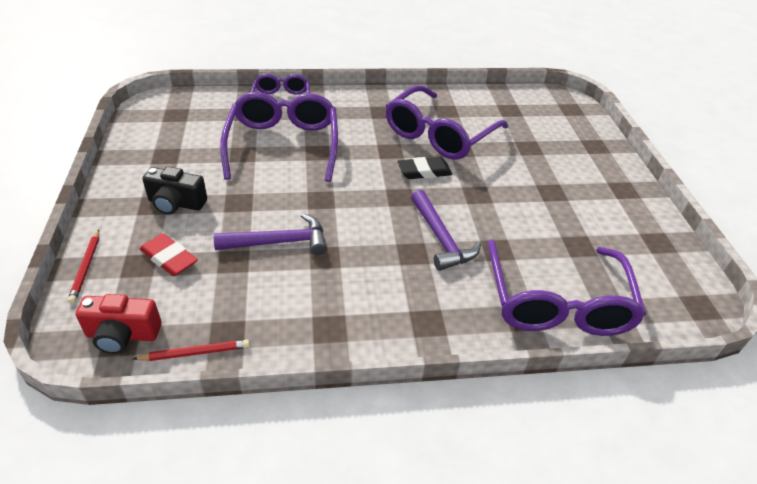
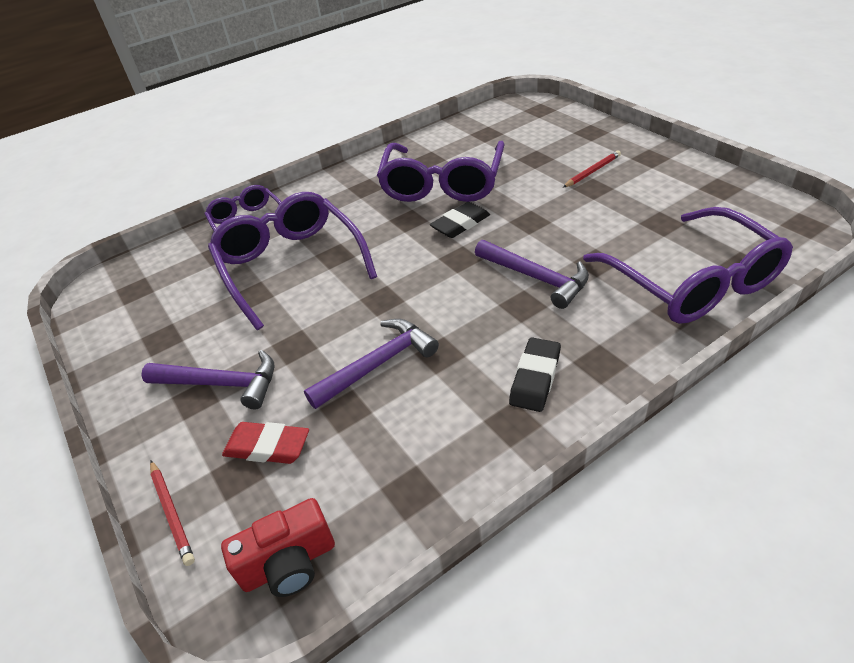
camera: 20 degrees left, 0 degrees up
(176, 204) = (222, 384): black camera -> purple hammer
(195, 353) = (393, 532): red pencil -> red pencil (592, 171)
(373, 308) = (535, 378): none -> black eraser

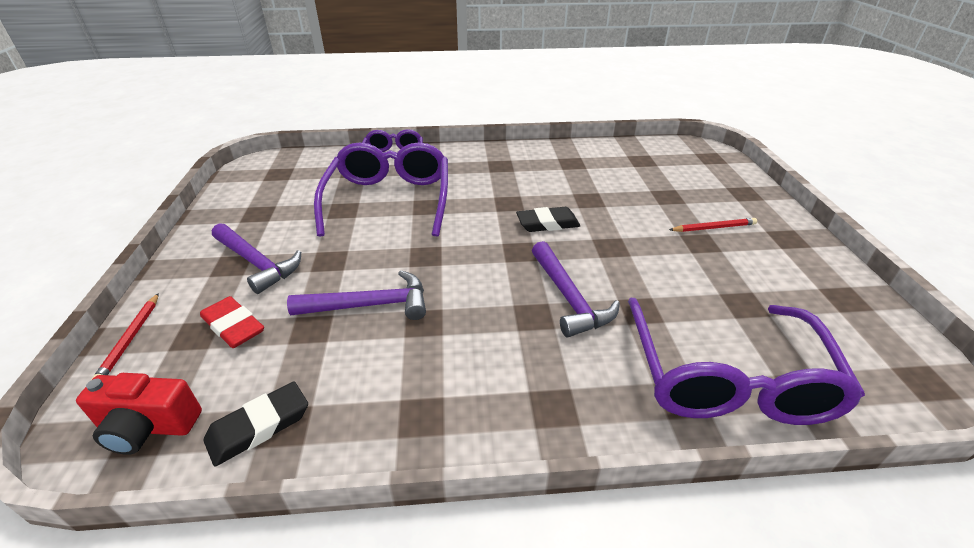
camera: 25 degrees right, 5 degrees down
(442, 184) = (564, 186): purple glasses -> none
(535, 378) = (480, 387): black eraser -> black eraser (259, 426)

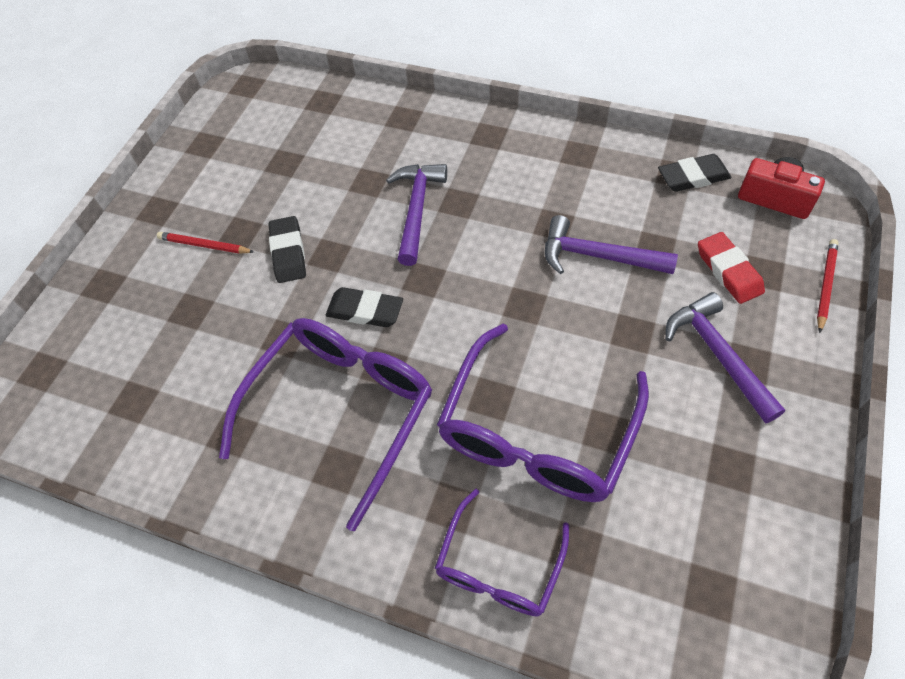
camera: 150 degrees left, 20 degrees up
(644, 240) = (288, 252): none -> black eraser
(726, 378) = (362, 120): purple glasses -> purple glasses (342, 410)

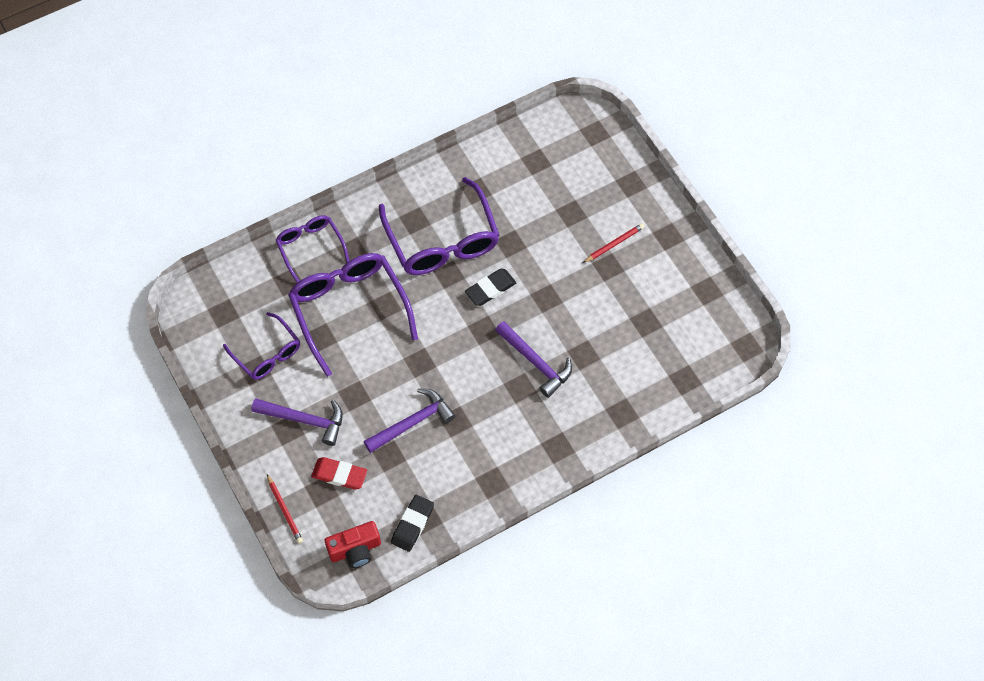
camera: 125 degrees right, 5 degrees up
(288, 252) = (567, 280): black eraser -> none
(696, 473) = (267, 354): none -> purple glasses

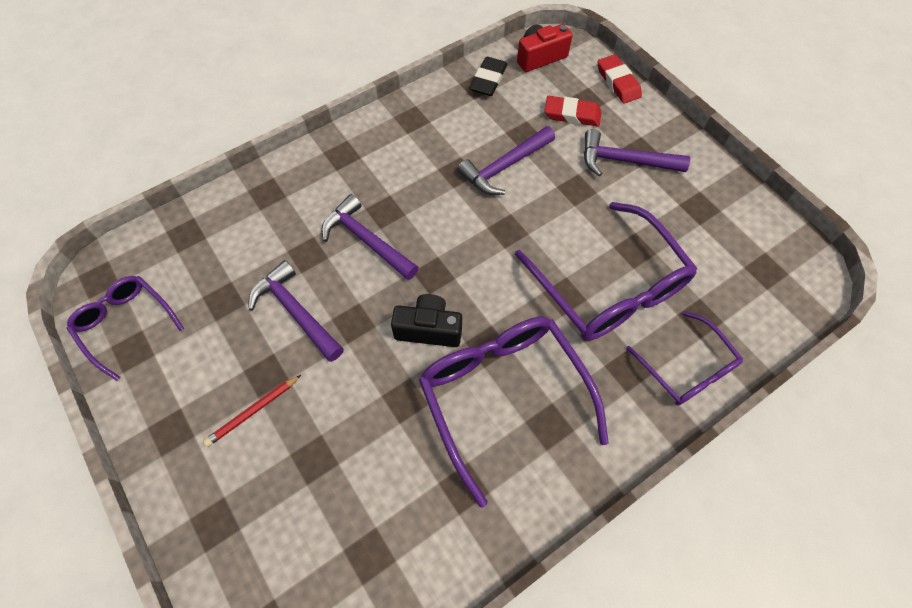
camera: 175 degrees right, 0 degrees up
(267, 354) = (692, 226): purple glasses -> purple glasses (126, 324)
(285, 510) = (618, 82): red pencil -> red eraser
(490, 289) = (428, 329): black eraser -> black camera
(590, 309) = (295, 311): none -> purple hammer

